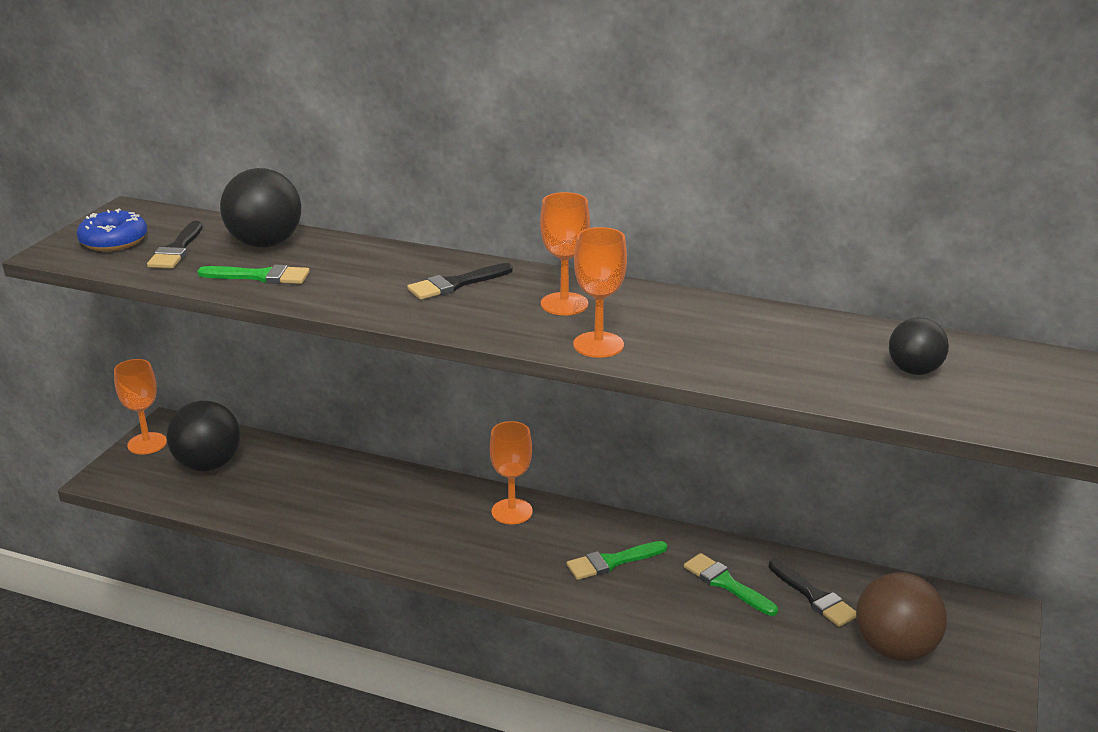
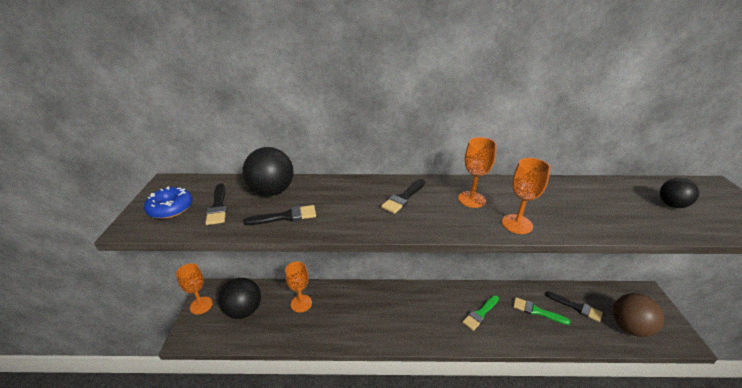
camera: 20 degrees left, 5 degrees up
(260, 276) = (285, 217): green brush -> black brush
(512, 511) = (416, 296): orange goblet -> orange goblet (301, 303)

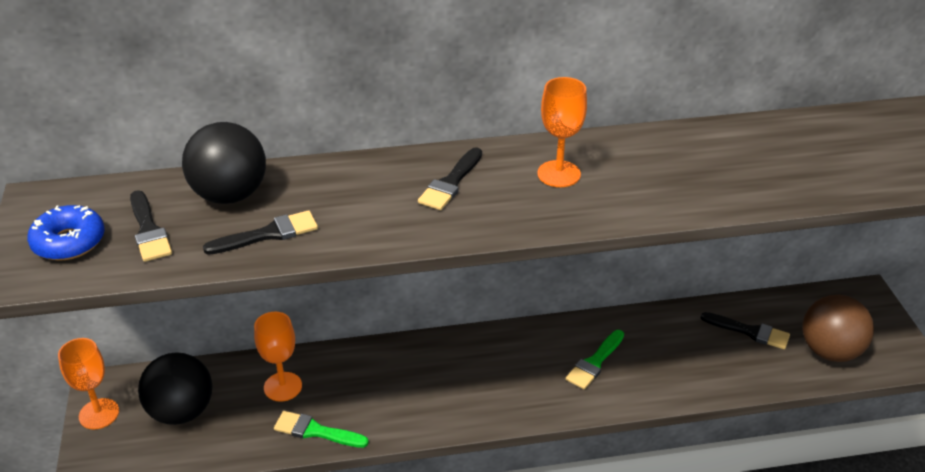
camera: 10 degrees left, 5 degrees up
(517, 224) = (627, 206): orange goblet -> none
(537, 311) = (686, 346): green brush -> green brush (316, 431)
(671, 205) = (855, 151): black ball -> none

